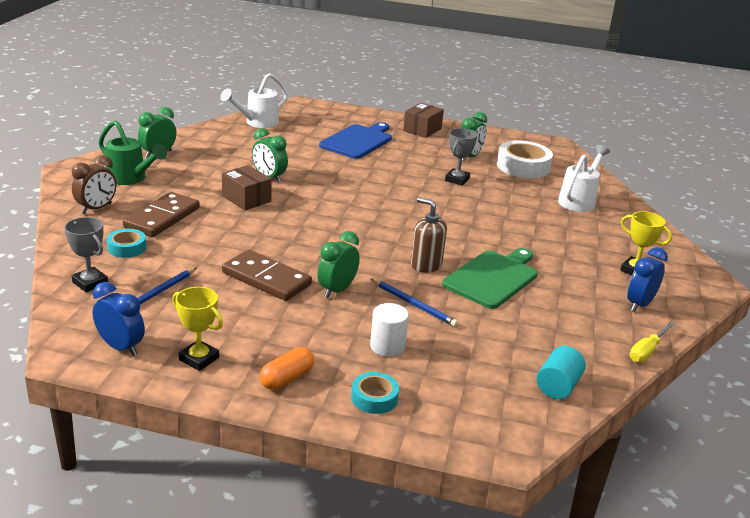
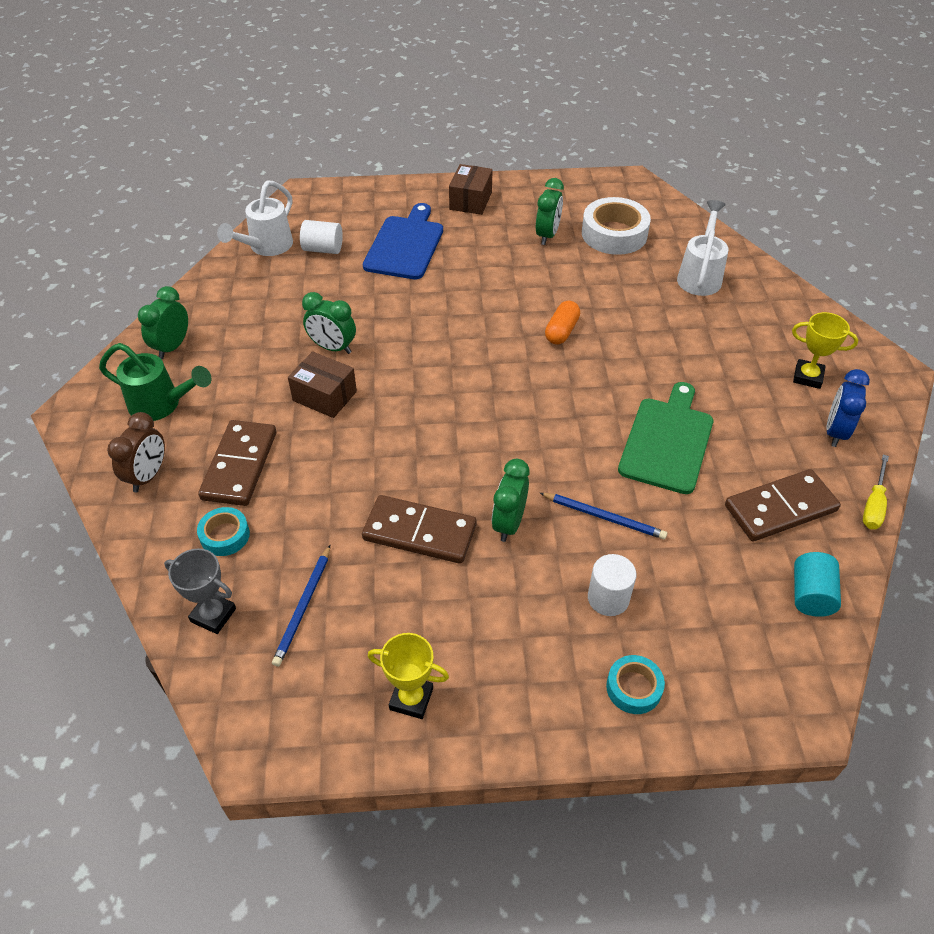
camera: 15 degrees left, 20 degrees up
(121, 347) = (310, 714): blue clock -> none
(286, 378) = (525, 693): orange capsule -> orange capsule (561, 331)
(296, 131) = (323, 249): none -> white cylinder
(426, 265) = (586, 444): brown soap dispenser -> none
(457, 179) = (552, 281): grey trophy -> none
(563, 334) = (780, 508): none -> brown domino

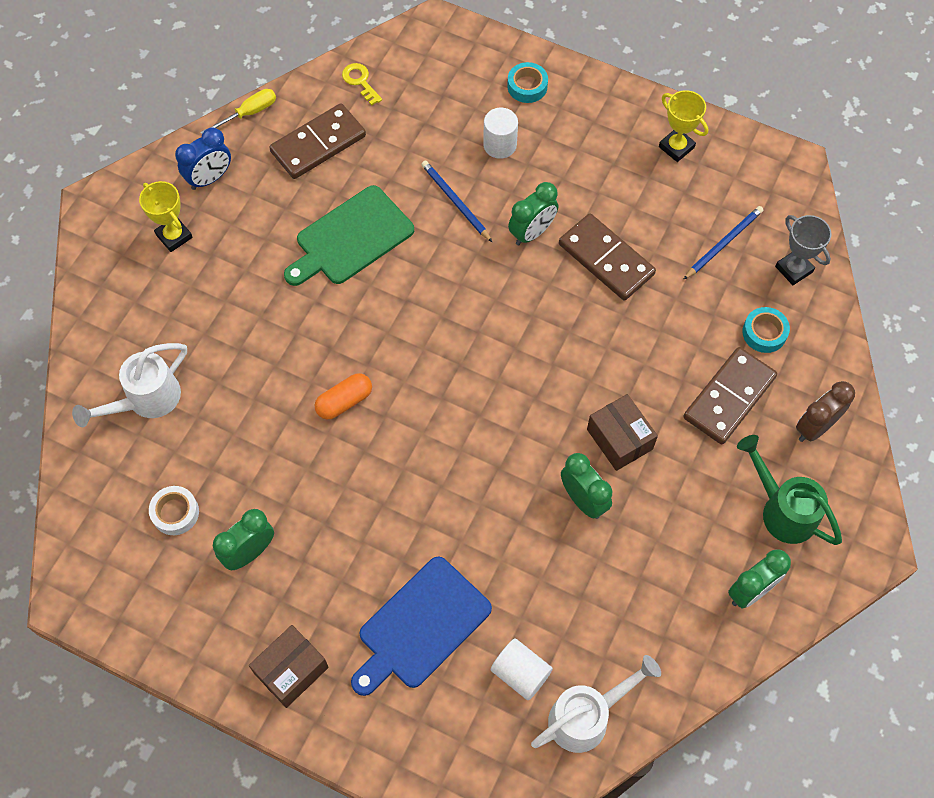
camera: 150 degrees left, 15 degrees up
(614, 234) = (175, 513): white tape -> white tape, size x0.55
(780, 508) = (318, 144): brown domino -> brown domino turned 45 degrees counterclockwise
(810, 595) = (360, 81): turquoise cylinder -> yellow key

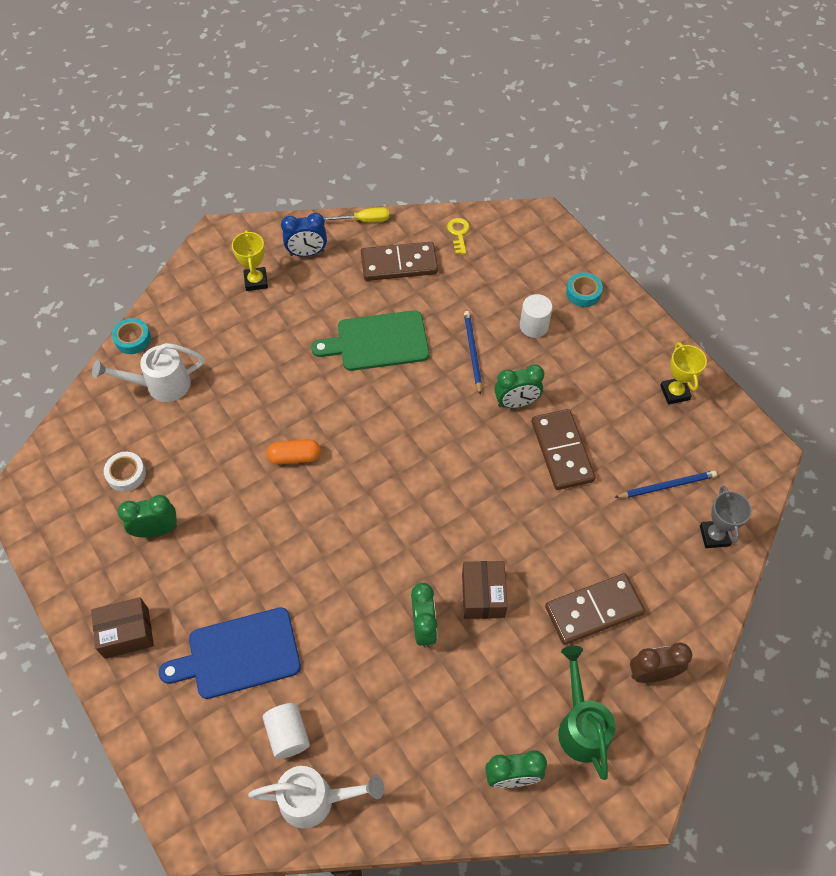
camera: 30 degrees right, 5 degrees down
(764, 333) = (656, 574): turquoise tape -> turquoise tape (132, 339)

